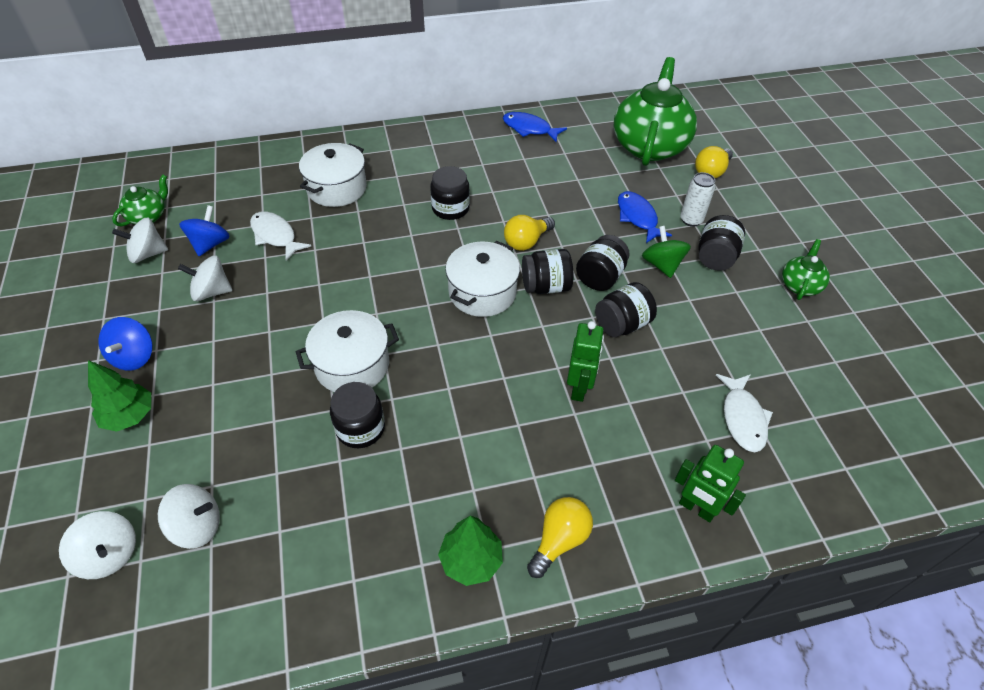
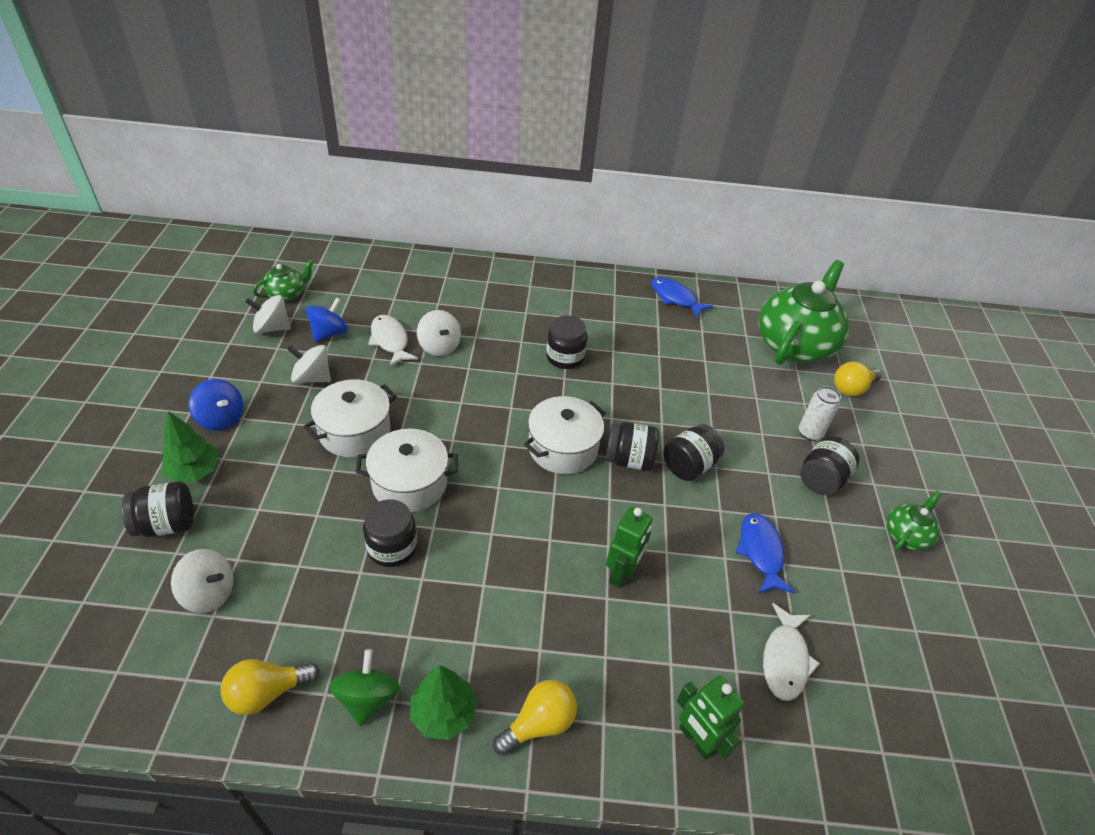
camera: 15 degrees right, 5 degrees down
(109, 554) = (125, 594): white spinning top -> white spinning top (439, 346)
(134, 356) = (221, 418): blue spinning top -> blue spinning top turned 75 degrees counterclockwise
(337, 188) = (464, 310): white pot -> white pot (355, 431)
(526, 242) = (627, 410): yellow light bulb -> yellow light bulb (267, 692)
(622, 324) = (692, 521): black jar -> black jar (167, 524)
(638, 217) = (753, 415): blue fish -> blue fish (761, 552)
(662, 265) = (759, 471): green spinning top -> green spinning top (367, 698)

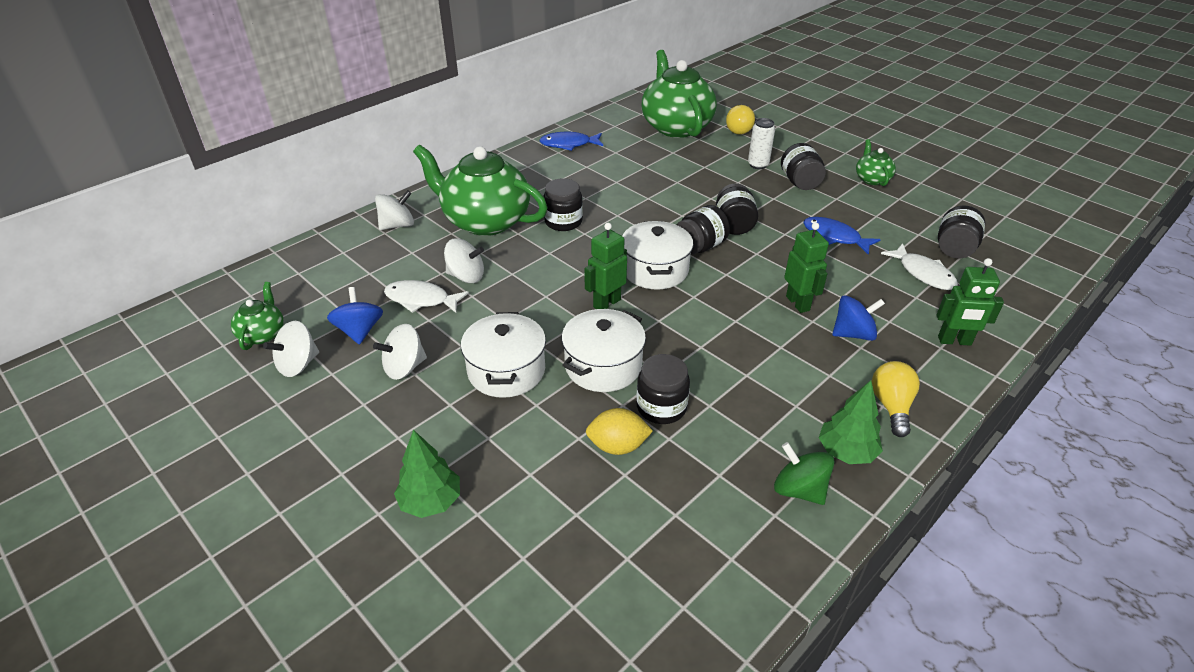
camera: 45 degrees left, 5 degrees down
(167, 524) = (478, 550): black jar -> black jar (954, 249)
(209, 593) = (598, 550): white spinning top -> white spinning top (397, 225)
(221, 418) = (380, 453): blue spinning top -> blue spinning top (853, 334)
(267, 692) = (744, 553): yellow light bulb -> none
(326, 544) = (617, 446): none -> yellow lemon
(487, 442) = (606, 303): none -> green robot
(516, 316) = (485, 221): none -> green teapot

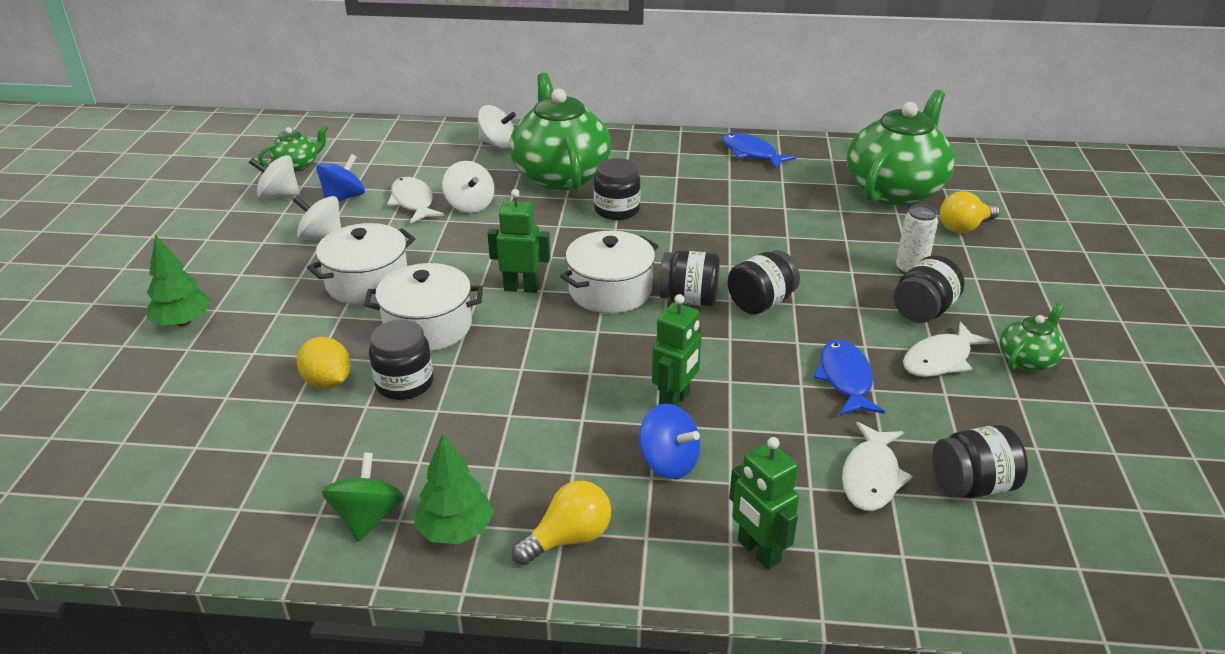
camera: 50 degrees right, 5 degrees down
(847, 201) = (940, 359): none -> white fish

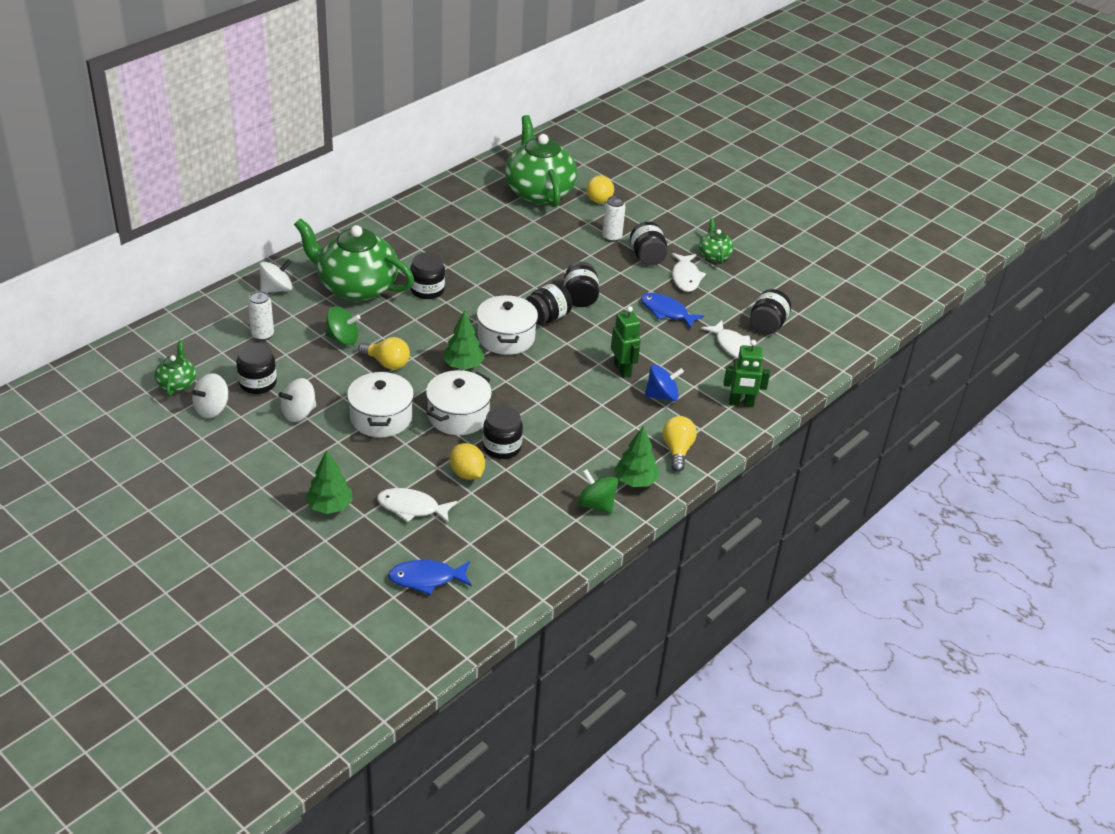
camera: 55 degrees left, 5 degrees up
(328, 382) = (467, 473): yellow lemon -> yellow lemon turned 60 degrees clockwise
(344, 198) = (258, 383): blue spinning top -> black jar
(413, 202) = (306, 358): white fish -> white fish (412, 508)
(420, 168) = (262, 335): none -> white can
(463, 244) = (387, 363): none -> yellow light bulb
(470, 205) = (343, 338): white spinning top -> green spinning top
(521, 288) = (463, 365): green robot -> green tree
(751, 153) = (433, 209): blue fish -> blue fish (426, 579)

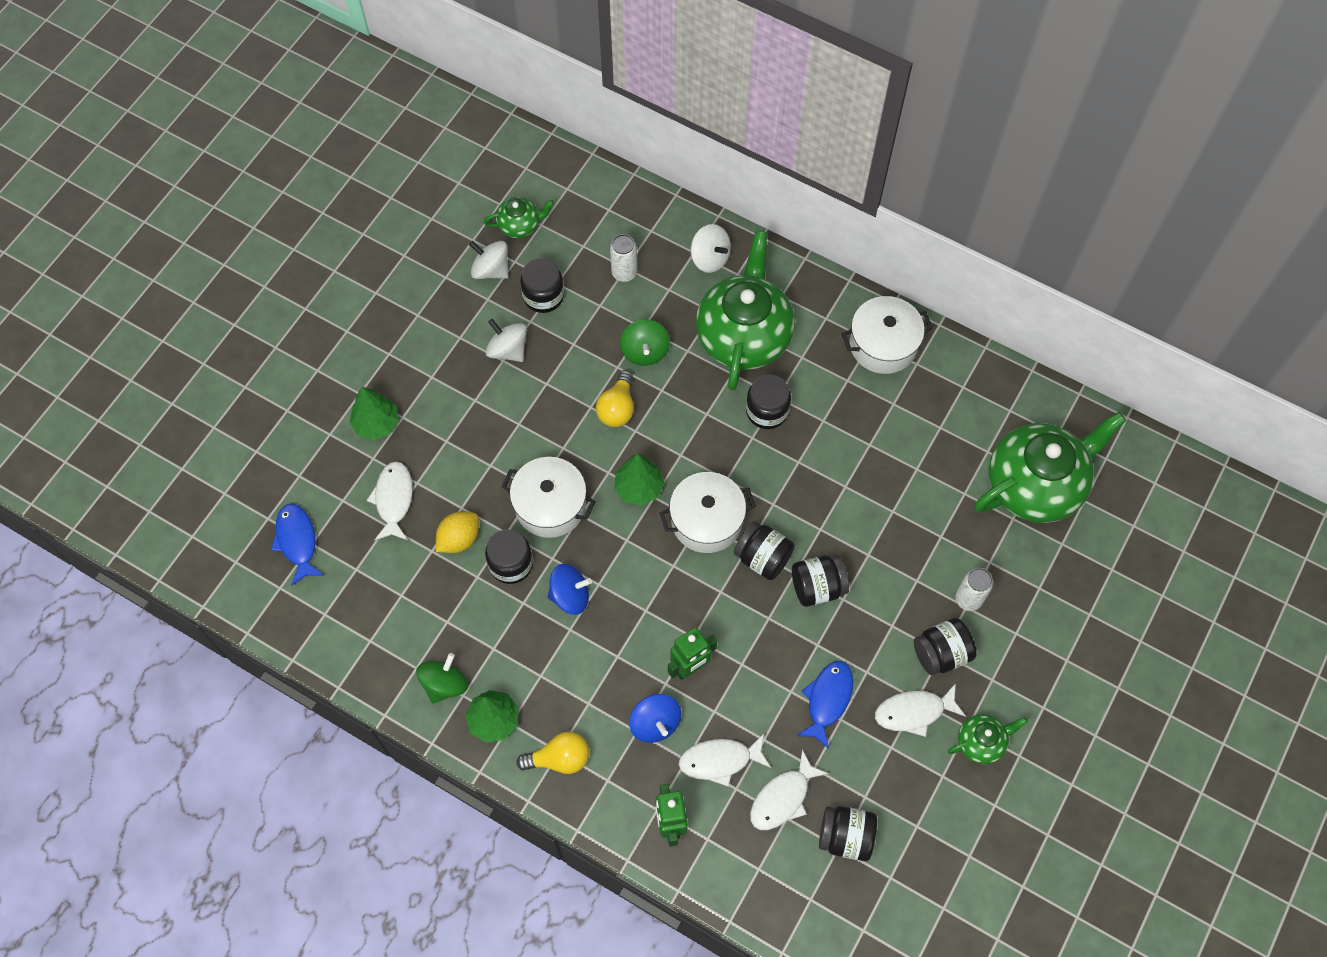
camera: 80 degrees right, 25 degrees up
(381, 417) = (524, 429): white pot -> white pot (883, 345)
(542, 419) = (570, 596): none -> blue spinning top
(599, 197) = (1058, 564): yellow light bulb -> none
(699, 370) = (720, 760): none -> white fish

